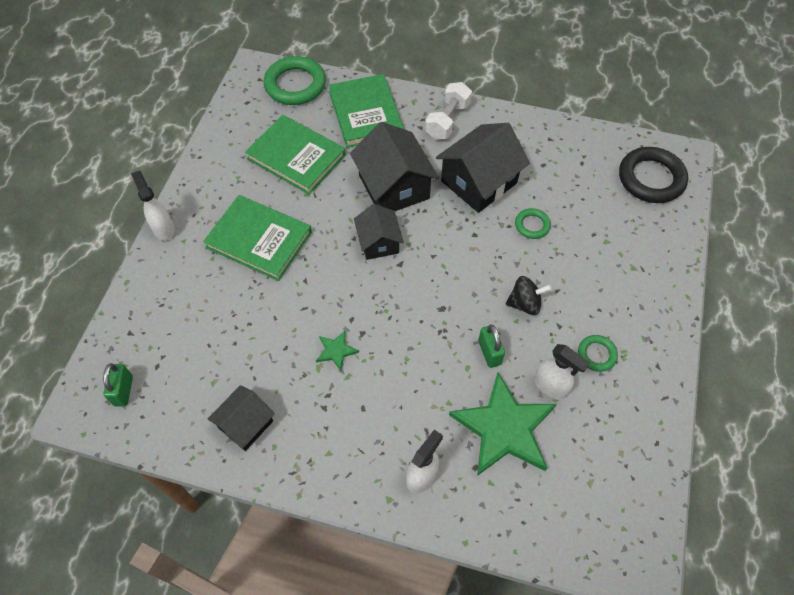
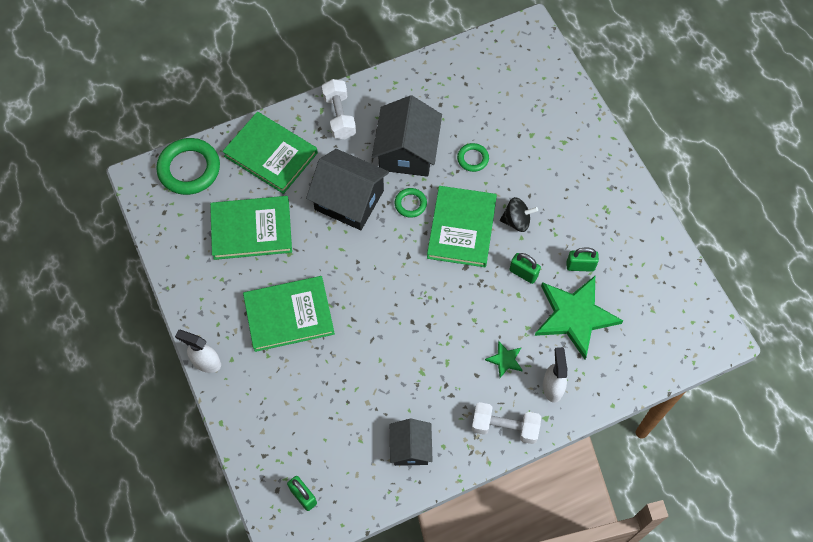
camera: 40 degrees left, 5 degrees up
(336, 351) = (423, 351): green star -> green star (505, 360)
(343, 475) = (504, 427): none -> white dumbbell
(378, 242) = (378, 251): black house -> none
(468, 274) = (462, 228): none -> green book
(525, 303) = (517, 221): black spinning top -> black spinning top turned 45 degrees clockwise
(551, 386) = (580, 266): white spray bottle -> green padlock
(596, 354) = (590, 222): green ring -> green ring (410, 204)
(651, 178) = (522, 63): black ring -> none

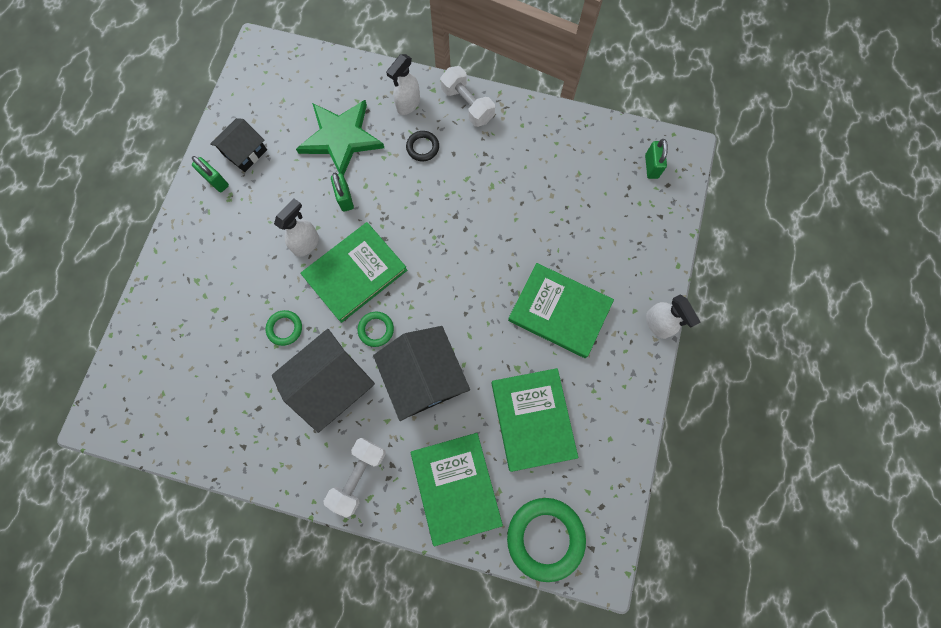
camera: 140 degrees left, 10 degrees up
(251, 229) = (532, 419): green book -> green book turned 45 degrees clockwise
(410, 448) = (546, 141): black house -> black house (245, 152)
(505, 360) = (422, 147): green star -> black ring
(517, 221) = (306, 243): black spinning top -> white spray bottle
(580, 266) = (297, 170): green padlock -> green padlock (216, 181)

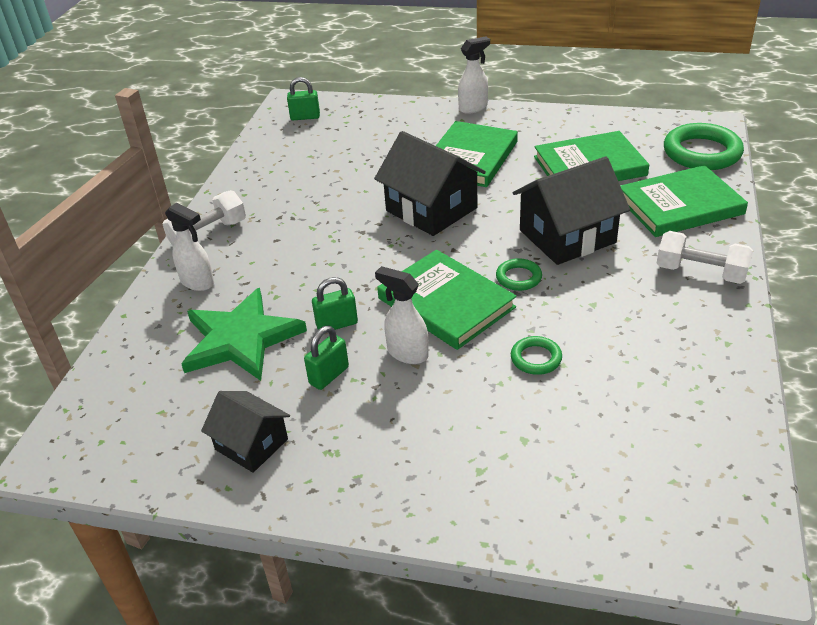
camera: 90 degrees left, 35 degrees down
(216, 181) = (302, 474): green padlock -> green padlock (329, 375)
(332, 383) = (598, 306): black house -> black house (431, 209)
(422, 147) = (265, 264): black ring -> none

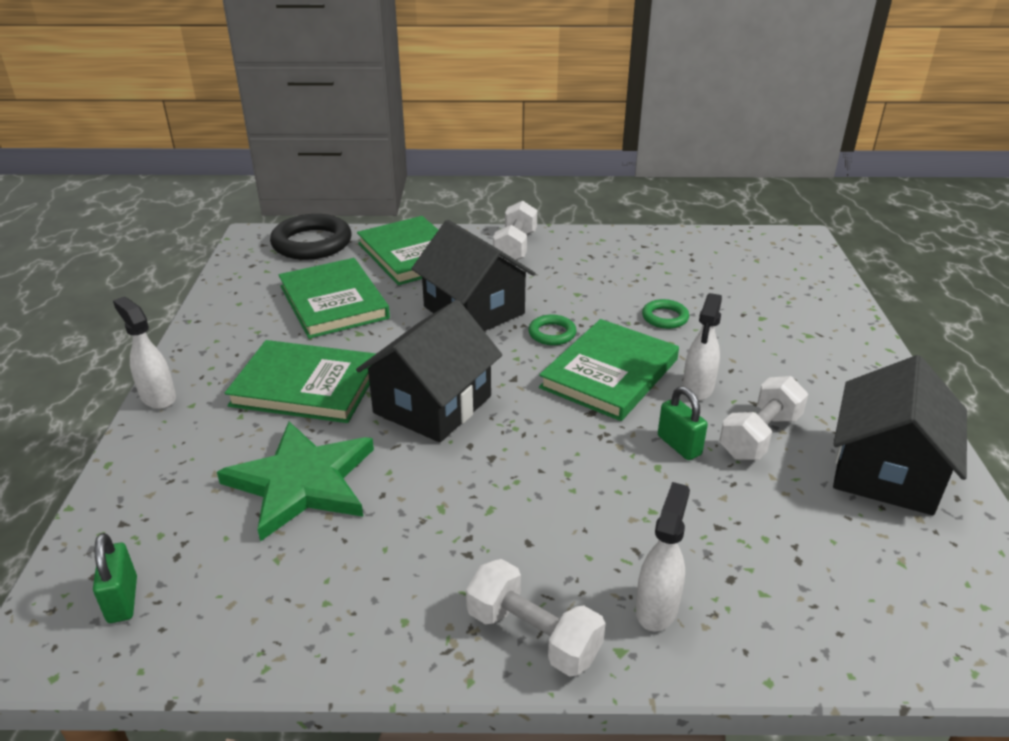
camera: 105 degrees left, 5 degrees down
(241, 339) = (745, 523): green star -> green star (302, 482)
(251, 444) = (886, 471): black house -> black house, size x1.68
(329, 375) = (759, 436): green padlock -> white dumbbell
(702, 153) = (312, 243): green ring -> black ring

